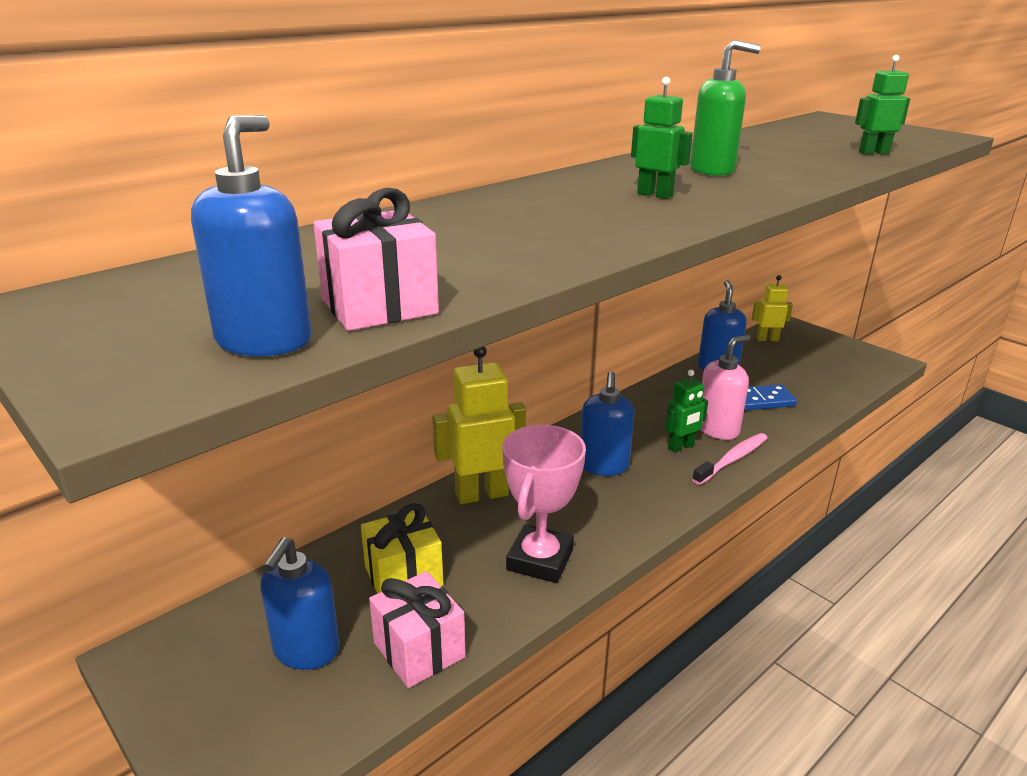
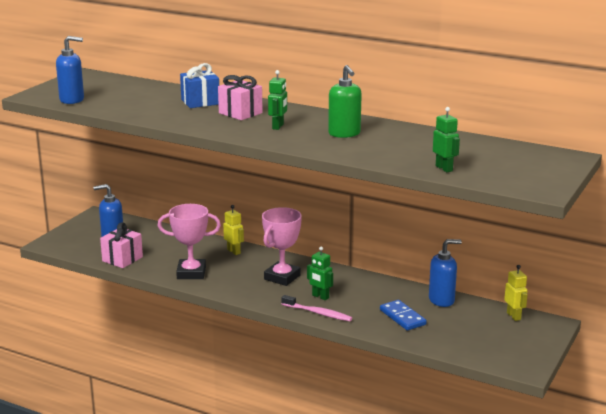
camera: 70 degrees right, 5 degrees down
(379, 306) = (105, 106): pink gift -> pink gift (240, 113)
(403, 576) = (163, 247): yellow gift -> none
(455, 223) = (200, 102): none -> blue gift
(481, 494) = (234, 251): yellow robot -> yellow robot, size x0.58
(603, 466) = (282, 277): blue soap dispenser -> pink trophy
(717, 429) = (351, 306): pink soap dispenser -> none

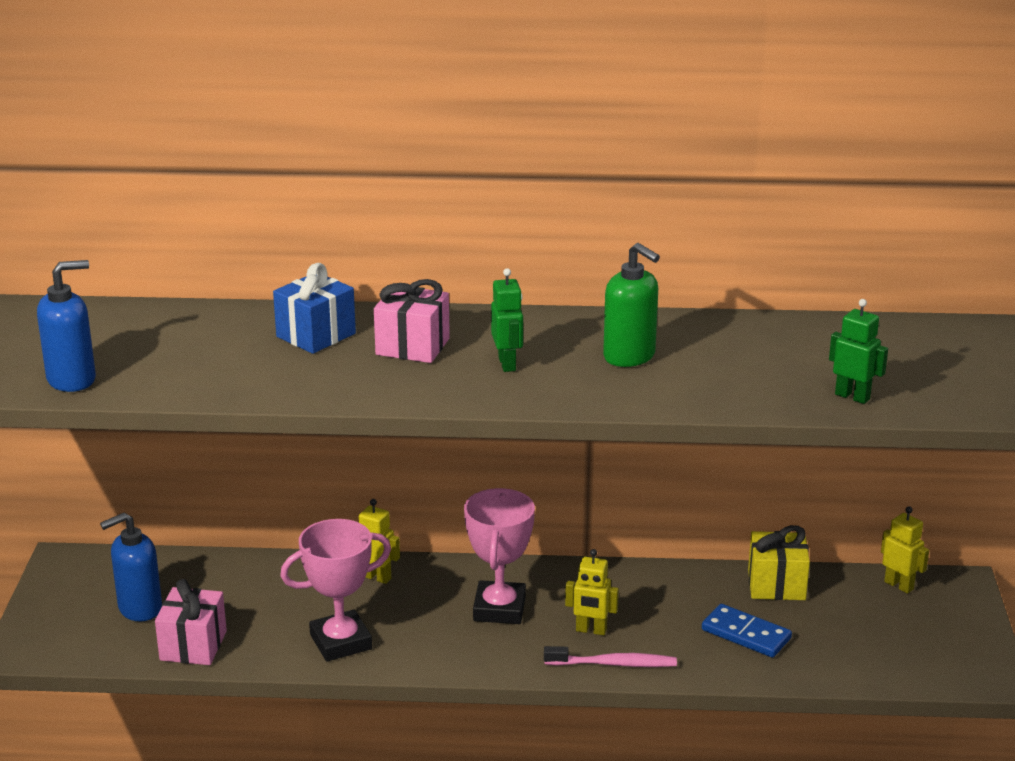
camera: 25 degrees left, 5 degrees up
(320, 297) = (591, 630): green robot -> yellow robot
(441, 300) = (776, 585): blue soap dispenser -> yellow gift

